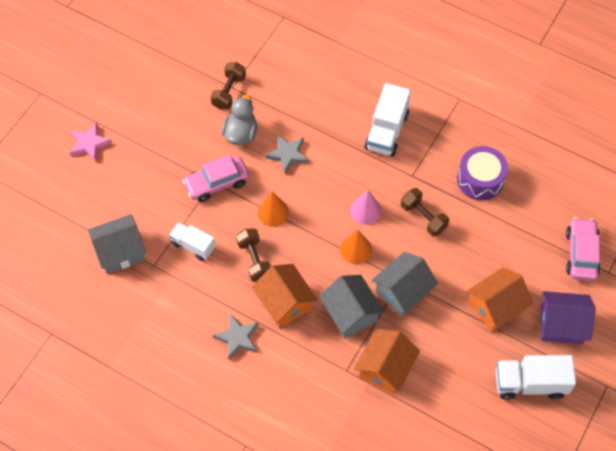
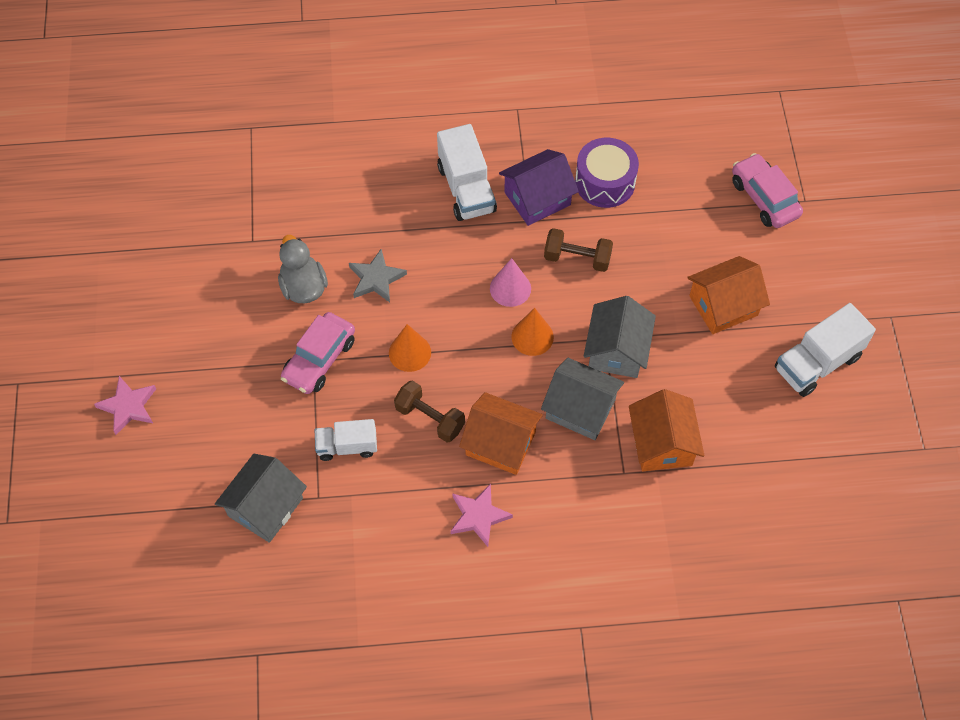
camera: 35 degrees left, 0 degrees up
(229, 92) = (252, 248): brown dumbbell -> none
(237, 338) = (478, 516): grey star -> pink star
(496, 306) = (723, 305): orange house -> orange house turned 45 degrees clockwise
(561, 324) = (800, 283): purple house -> purple house (537, 198)

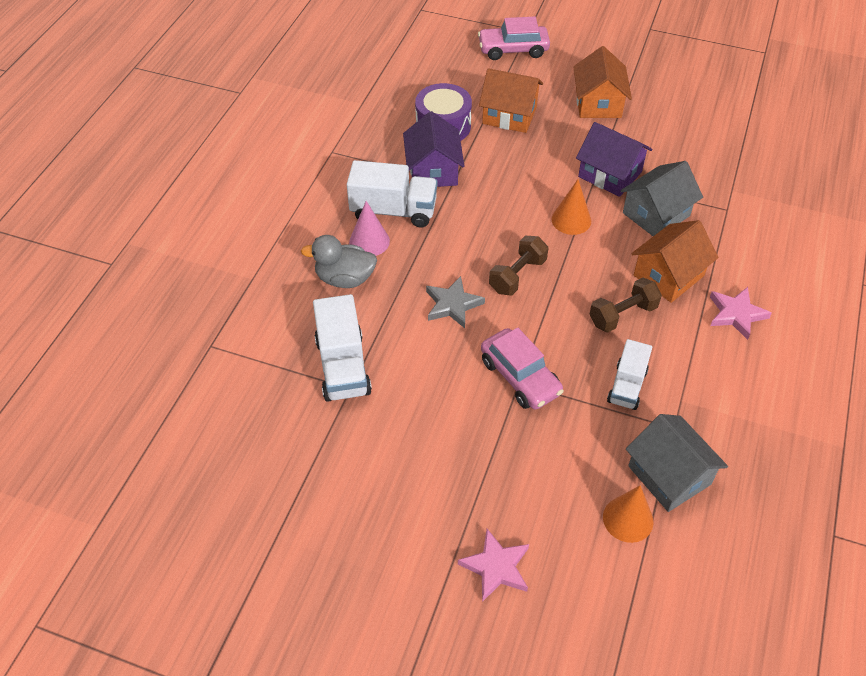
camera: 65 degrees left, 10 degrees down
(303, 287) = (430, 363): grey duck -> grey duck (345, 279)
(409, 352) = (546, 306): orange cone -> orange cone (628, 519)
(510, 288) = (515, 217): pink cone -> pink cone (369, 241)
(577, 258) = (508, 167): brown dumbbell -> brown dumbbell (517, 275)
(617, 350) = (610, 174): grey house -> purple house
(662, 443) = (708, 178): orange house -> orange house (509, 115)
(817, 363) = (672, 75): white truck -> white truck (343, 366)

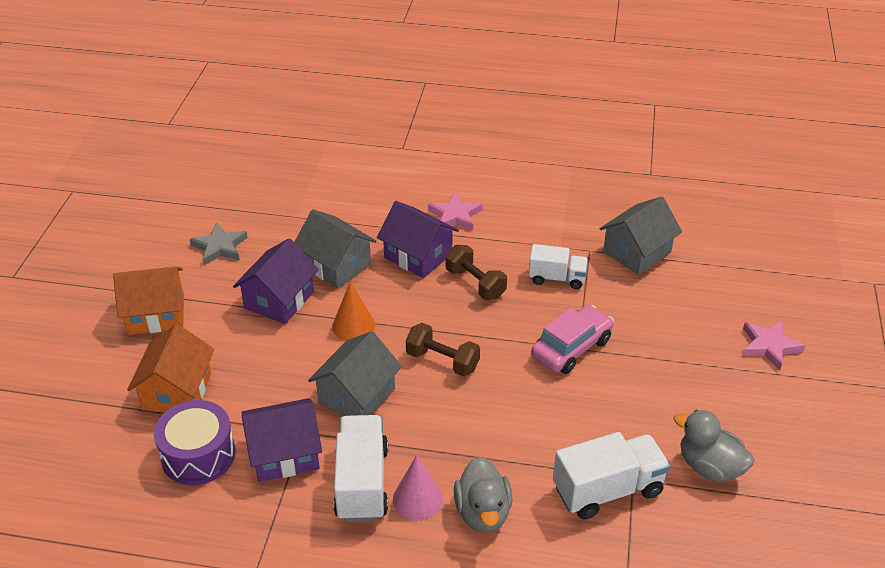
camera: 100 degrees left, 10 degrees down
(346, 453) = (709, 467): none -> grey duck
(452, 304) = (496, 408): grey star -> grey star (219, 247)
(485, 215) = (356, 396): none -> grey house
(513, 50) = (38, 400): pink car -> none
(628, 519) = (687, 273): orange cone -> none
(668, 275) = (418, 256): orange house -> purple house

